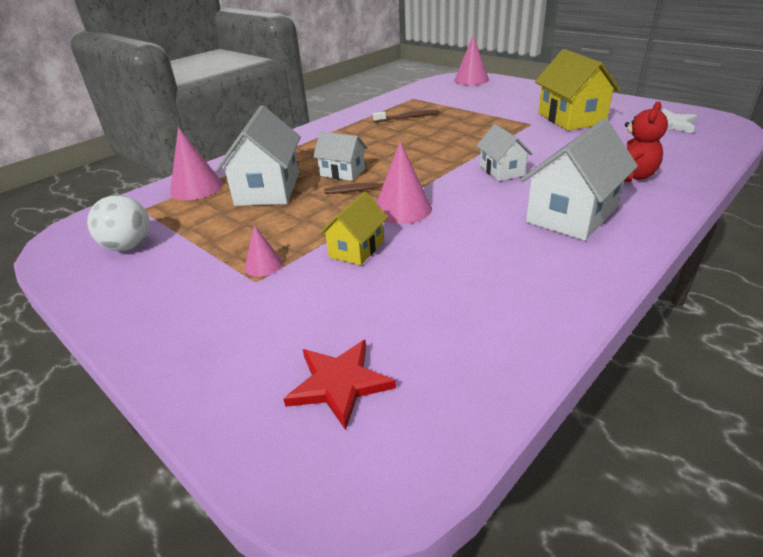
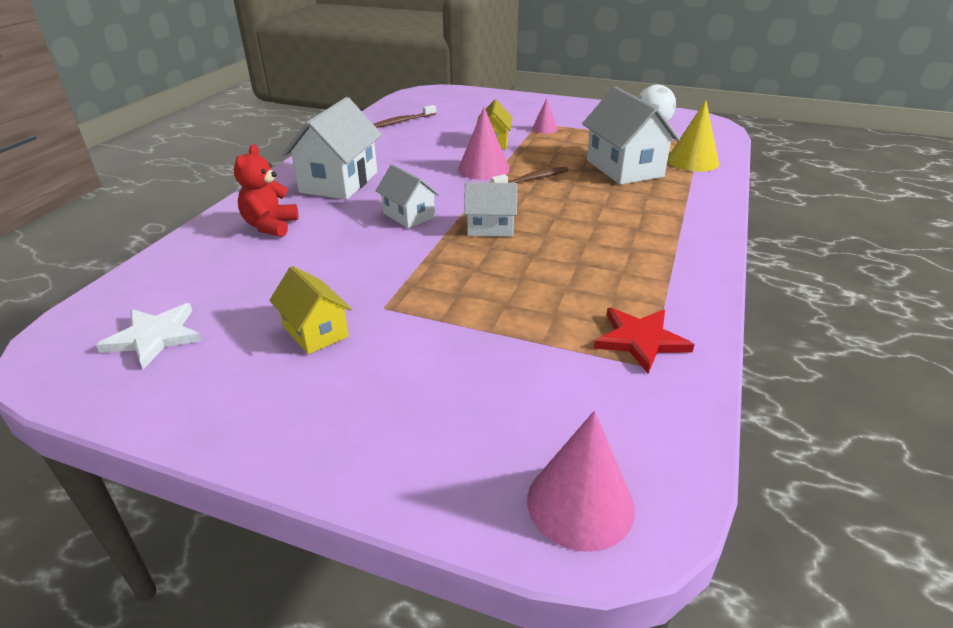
camera: 155 degrees right, 0 degrees up
(196, 188) = (692, 161): pink cone -> yellow cone
(339, 383) = (451, 104): red star -> red star (640, 340)
(342, 172) = (577, 192): white house -> white house (490, 228)
(408, 117) = (595, 296): brown toothbrush -> brown toothbrush (403, 121)
(571, 118) = (315, 331): yellow house -> yellow house, size x0.58

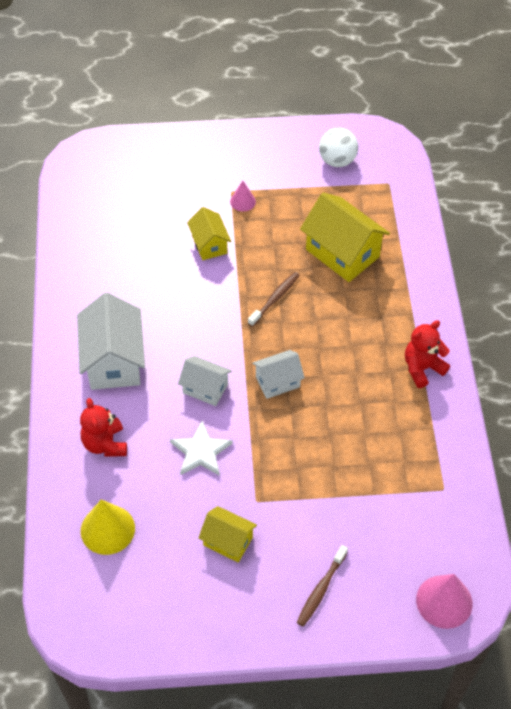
camera: 25 degrees left, 20 degrees up
(154, 337) = (126, 589): white star -> white star (201, 452)
(403, 121) = (98, 231): brown toothbrush -> brown toothbrush (321, 589)
(483, 169) = (225, 295): pink cone -> none
(624, 168) = (342, 253): white house -> yellow house
(640, 340) = (430, 468): red star -> none
(674, 255) = (422, 368): none -> red teddy bear
(692, 161) = (393, 221): yellow cone -> yellow cone (107, 529)

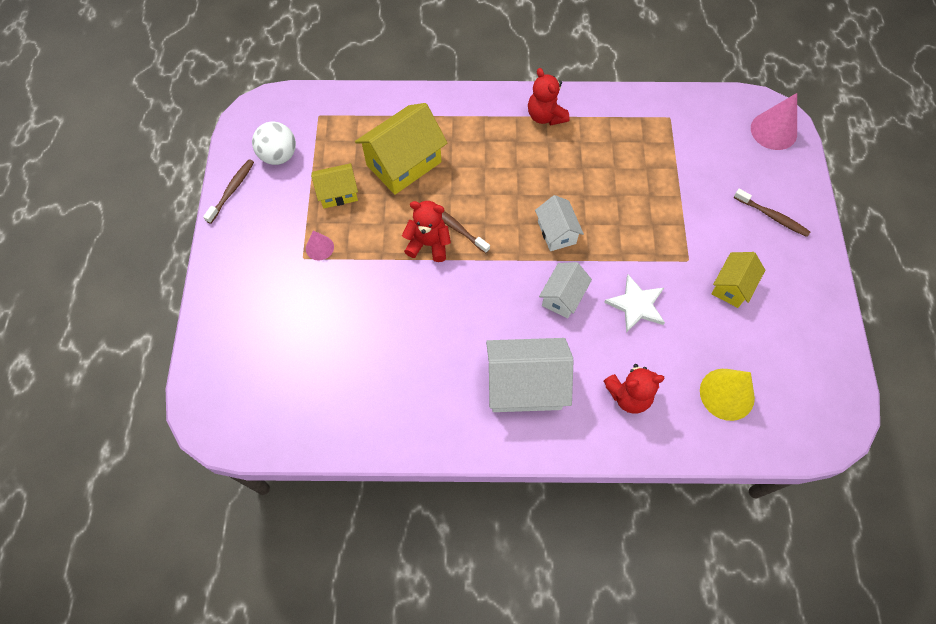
camera: 85 degrees left, 10 degrees up
(209, 244) = (375, 284): yellow house -> yellow house (338, 193)
(254, 279) = (428, 244): none -> red teddy bear
(295, 134) = (232, 190): none -> brown toothbrush

